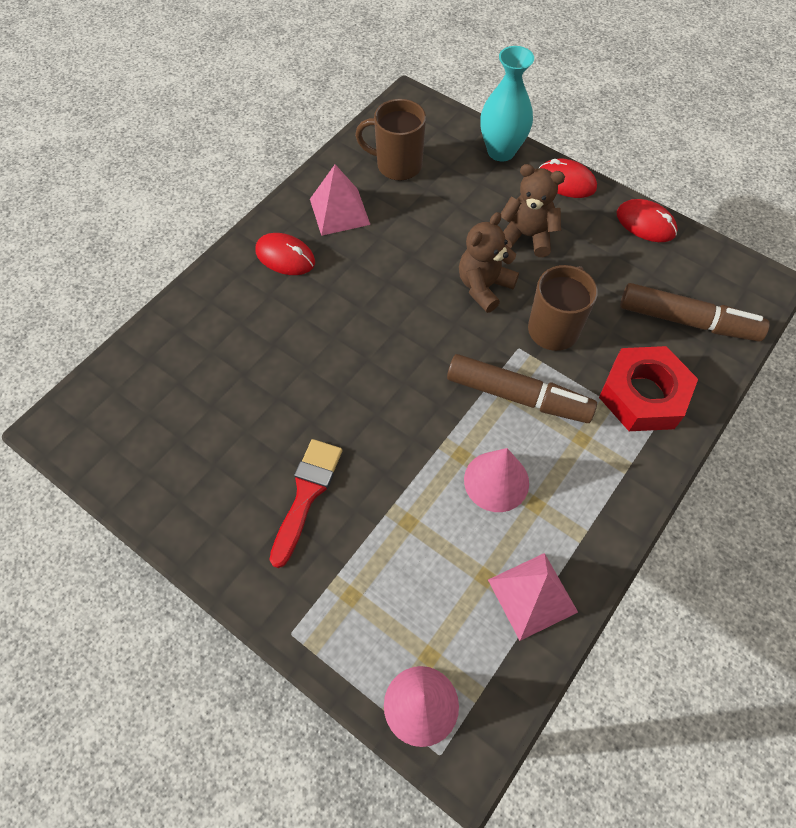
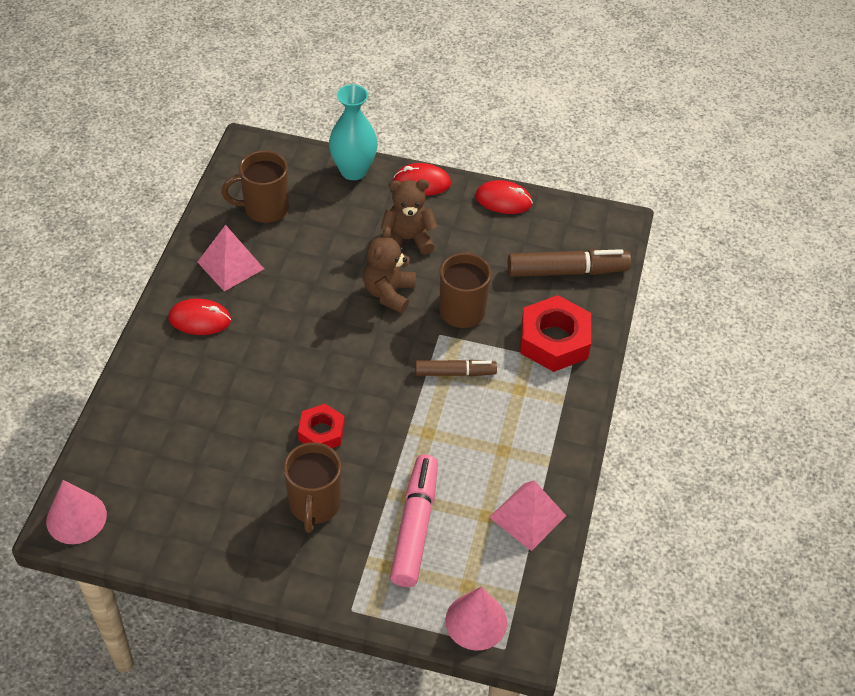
camera: 25 degrees left, 10 degrees down
(306, 494) = (314, 505): red brush -> brown mug
(350, 415) = (321, 432): none -> red nut
(401, 559) = (415, 526): none -> pink marker
(496, 481) = (465, 443): pink cone -> pink cone (76, 518)
(518, 396) = (455, 373): brown marker -> brown marker, size x0.63

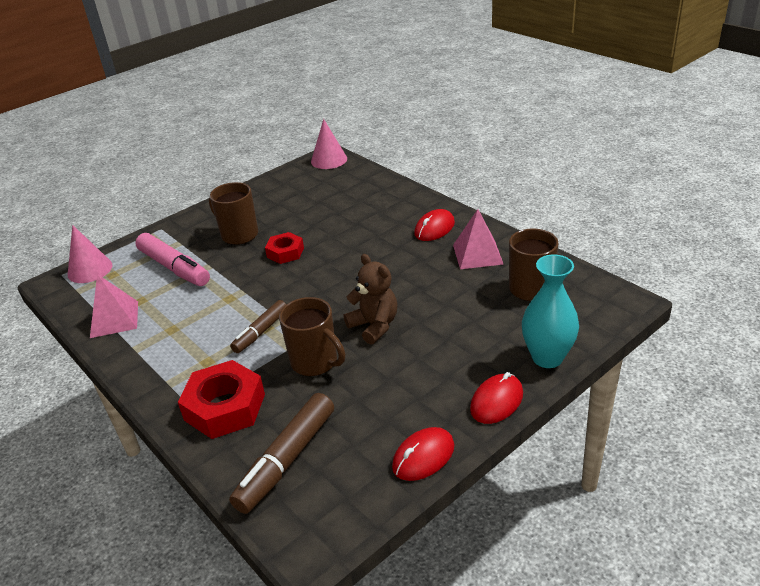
camera: 130 degrees right, 15 degrees down
(408, 239) = (426, 360): brown teddy bear -> none

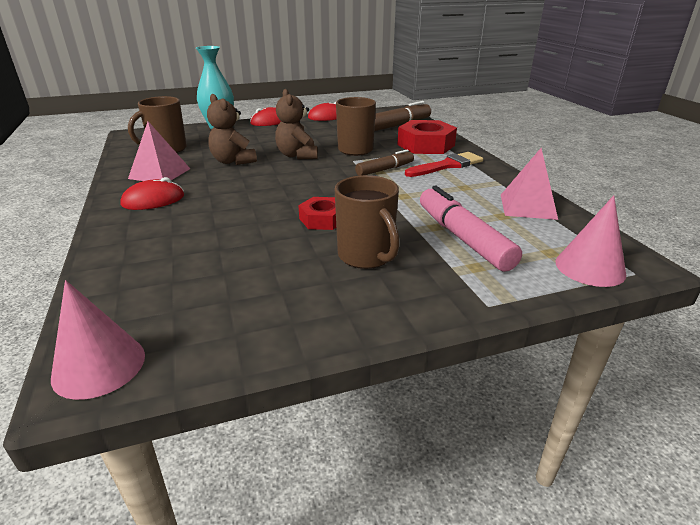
camera: 160 degrees left, 5 degrees down
(191, 364) = (447, 165): none -> red brush
(432, 293) = (233, 161): none -> brown teddy bear

